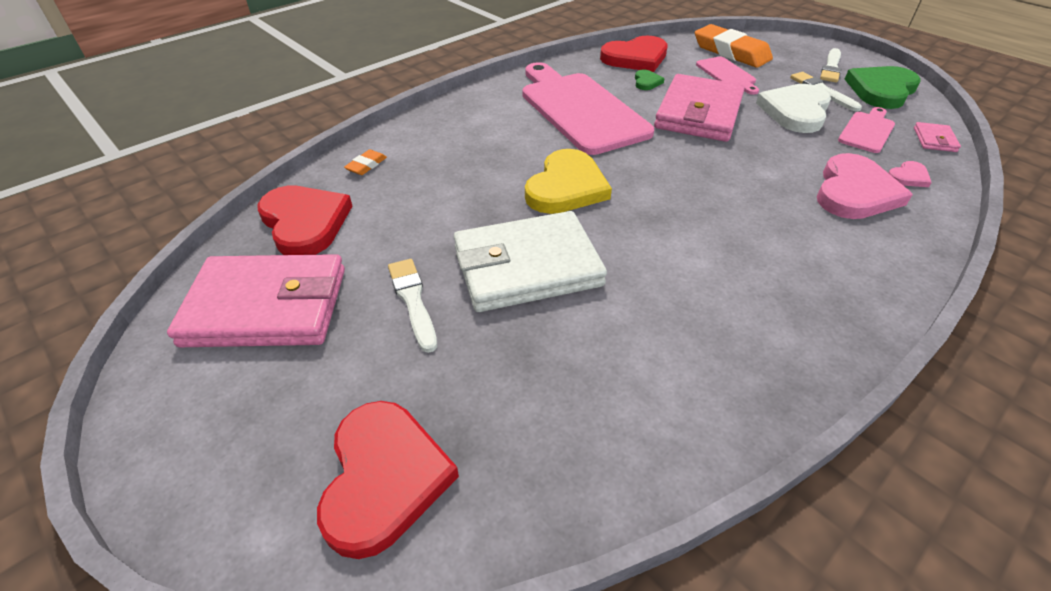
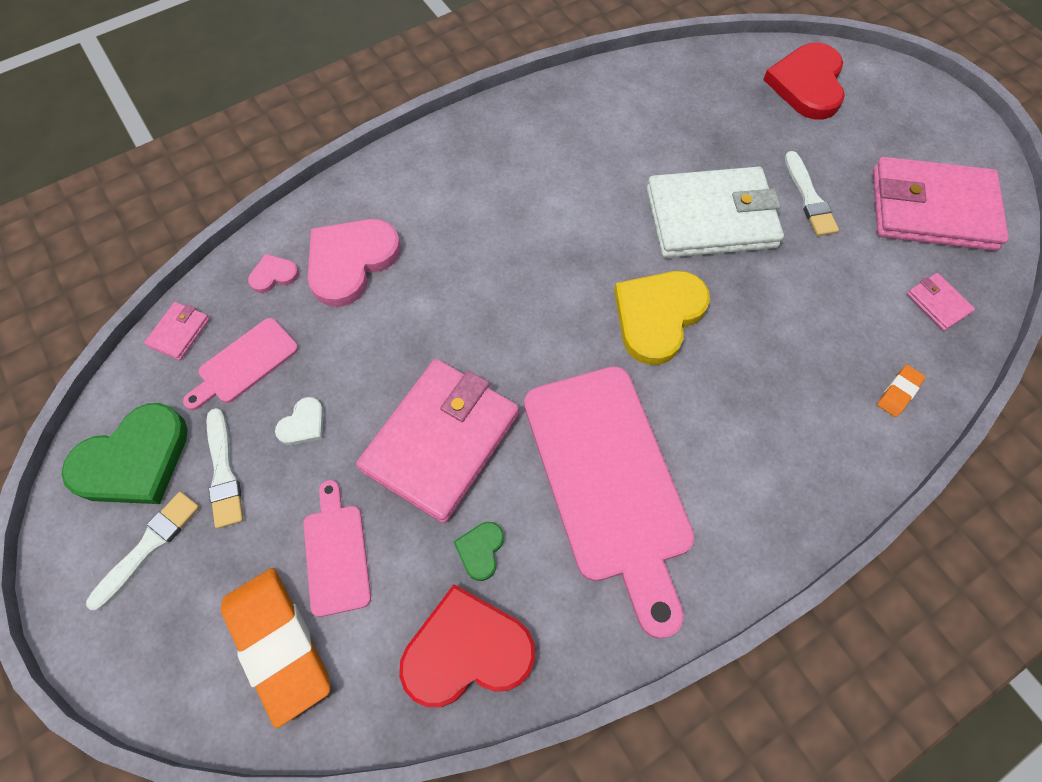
camera: 170 degrees left, 20 degrees up
(305, 222) = (937, 303): red heart -> pink wallet
(795, 111) = (303, 424): white heart -> white heart, size x0.46

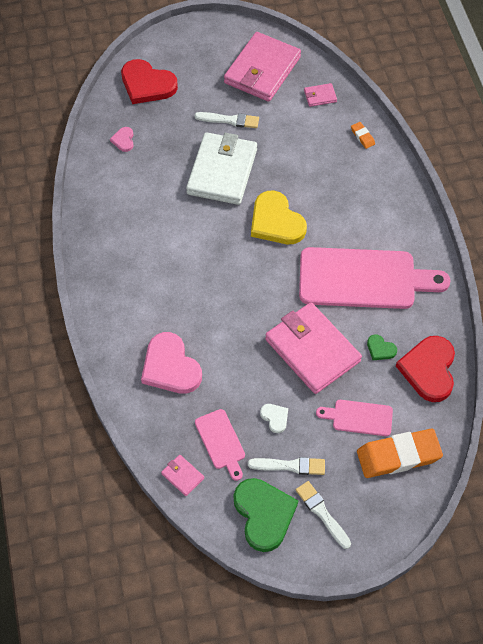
camera: 70 degrees left, 5 degrees down
(273, 275) = (161, 413): pink heart -> pink heart (123, 140)

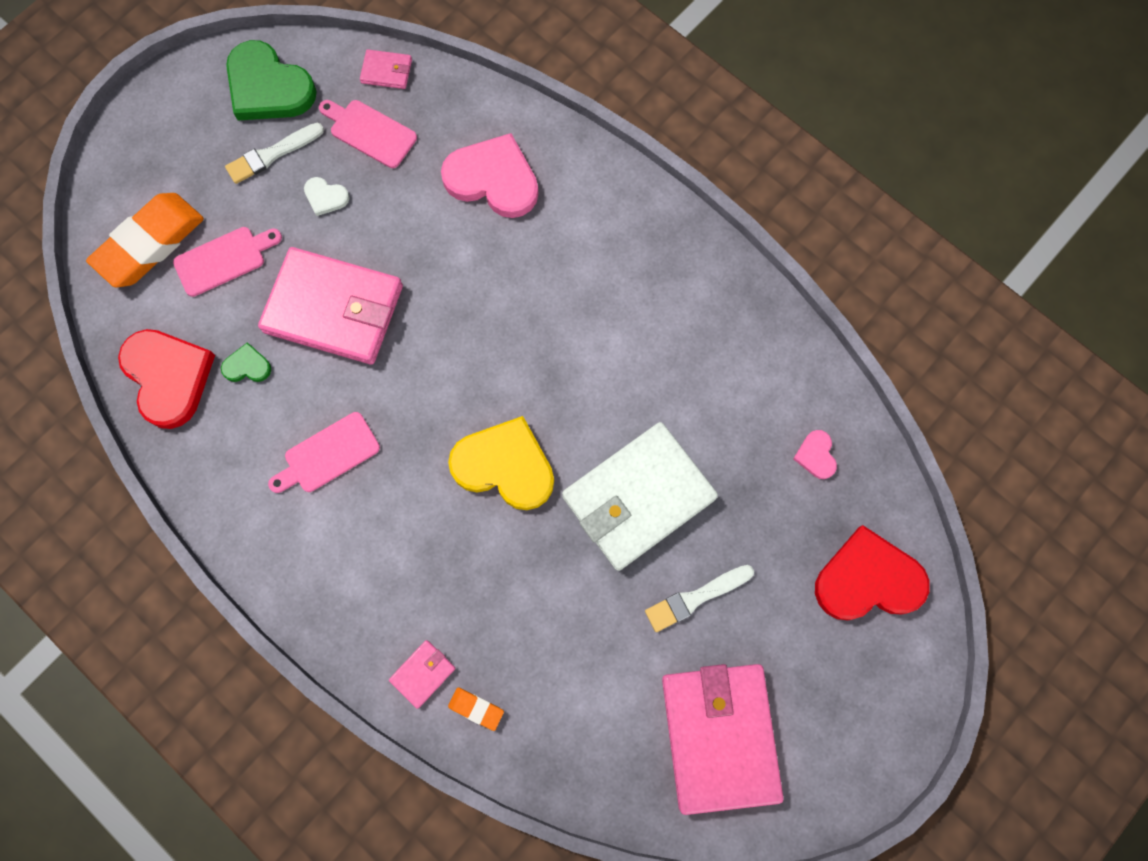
camera: 145 degrees right, 15 degrees up
(123, 140) = (816, 455): pink heart -> pink heart turned 150 degrees counterclockwise
(222, 171) = (638, 497): white wallet -> white wallet turned 75 degrees clockwise
(320, 96) = (592, 746): pink wallet -> pink wallet (422, 673)
(322, 513) = (204, 127): white brush -> none
(364, 279) = (328, 455): pink cutting board -> pink cutting board, size x0.47

